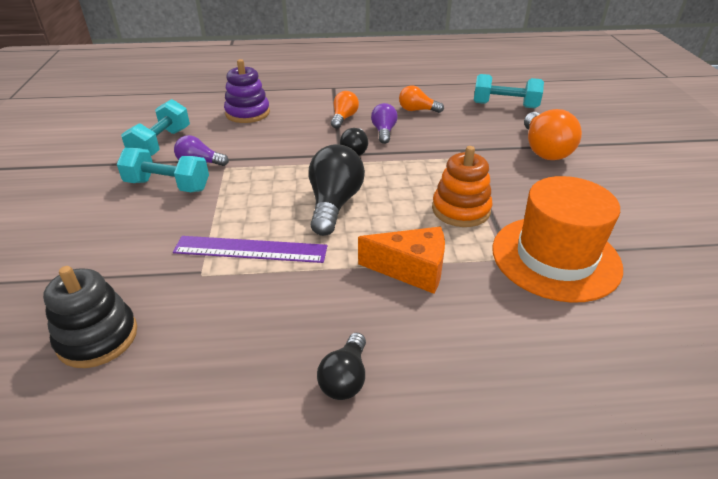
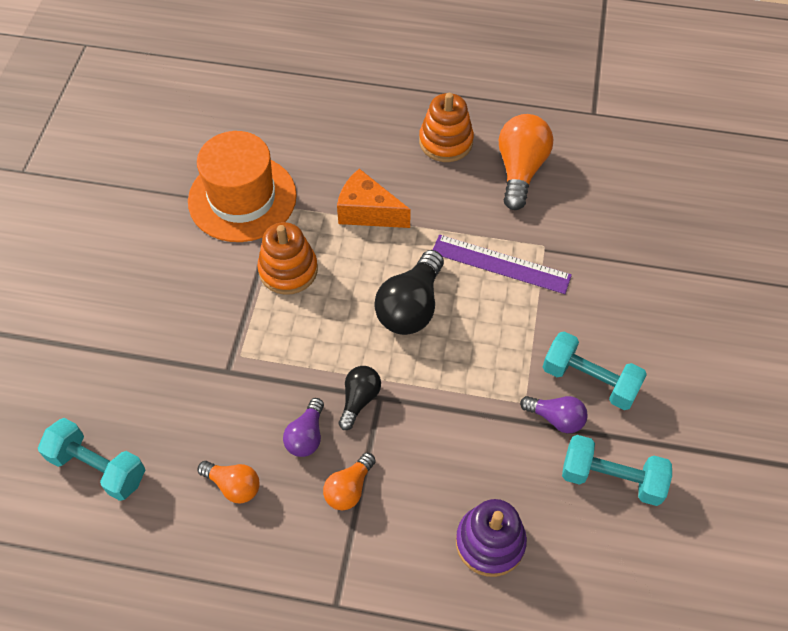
camera: 165 degrees left, 20 degrees up
(97, 337) = (616, 204): black stacking toy -> none
(161, 144) = (611, 478): turquoise dumbbell -> turquoise dumbbell turned 75 degrees clockwise
(345, 378) = (446, 142): black light bulb -> orange stacking toy
(544, 150) = (131, 346): orange light bulb -> orange light bulb (520, 170)

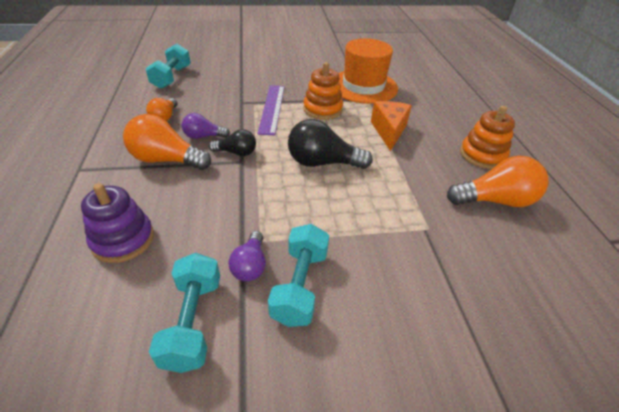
camera: 70 degrees right, 15 degrees down
(349, 488) = (166, 160): orange light bulb -> orange light bulb, size x1.72
(500, 264) = (390, 203): purple ruler -> purple ruler (271, 108)

